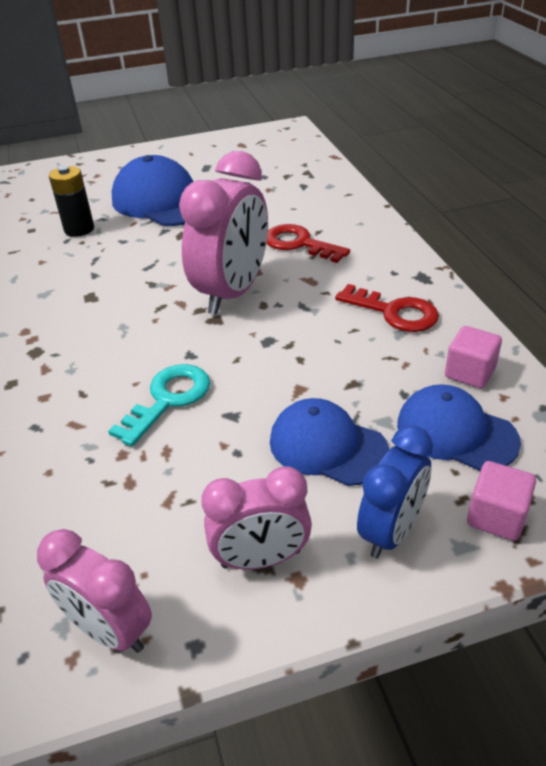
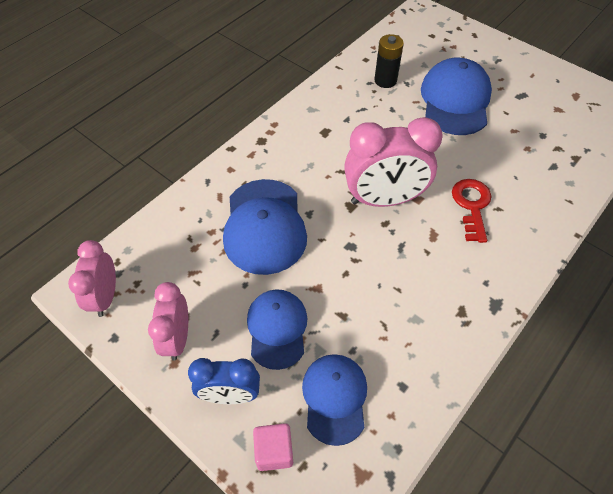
camera: 55 degrees right, 15 degrees up
(168, 399) = (264, 226): turquoise key -> blue cap
(261, 559) = (177, 338): pink clock -> pink clock turned 45 degrees clockwise
(394, 312) = (436, 305): red key -> none
(470, 372) = (402, 383): pink cube -> none

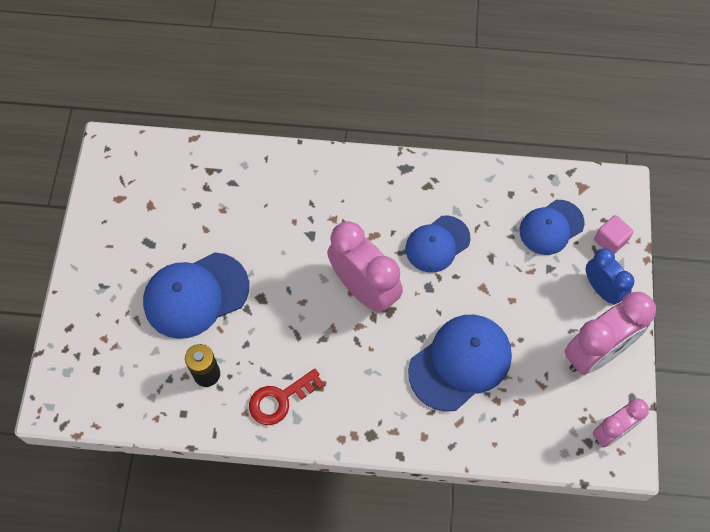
camera: 125 degrees left, 10 degrees up
(177, 338) = (596, 353): pink clock -> pink clock, size x1.65
(277, 329) = (535, 292): blue cap -> blue cap (437, 244)
(472, 206) = (322, 223): red key -> red key (280, 399)

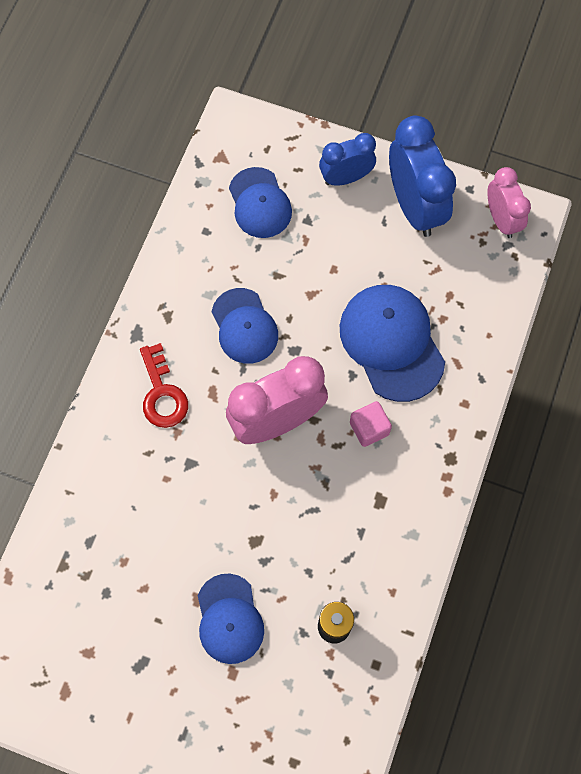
camera: 75 degrees left, 5 degrees up
(195, 295) = (229, 619): blue cap -> blue cap, size x0.65
(280, 399) = (386, 547): red key -> red key (162, 393)
(596, 353) = (415, 206): pink clock -> blue clock
(610, 240) = (293, 151): pink cube -> pink cube (369, 428)

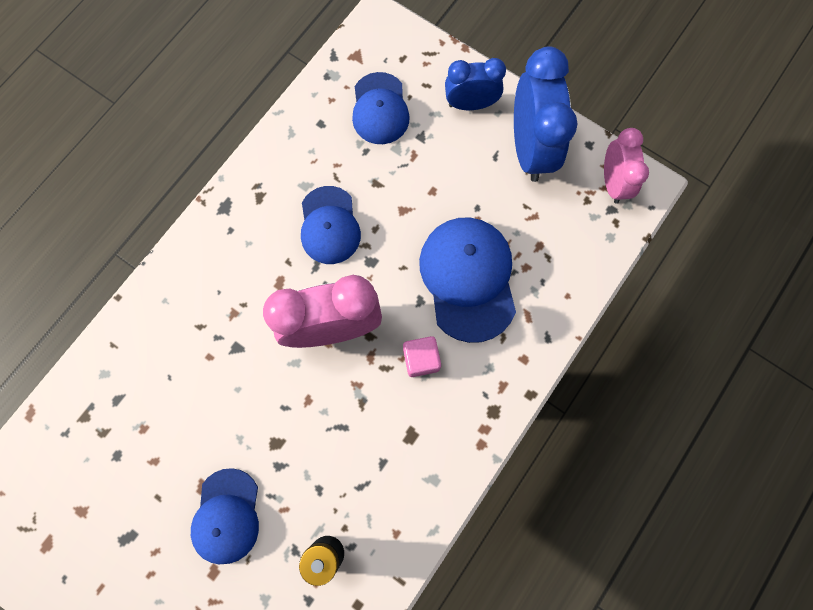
camera: 15 degrees right, 5 degrees up
(162, 393) = (231, 271): red key -> none

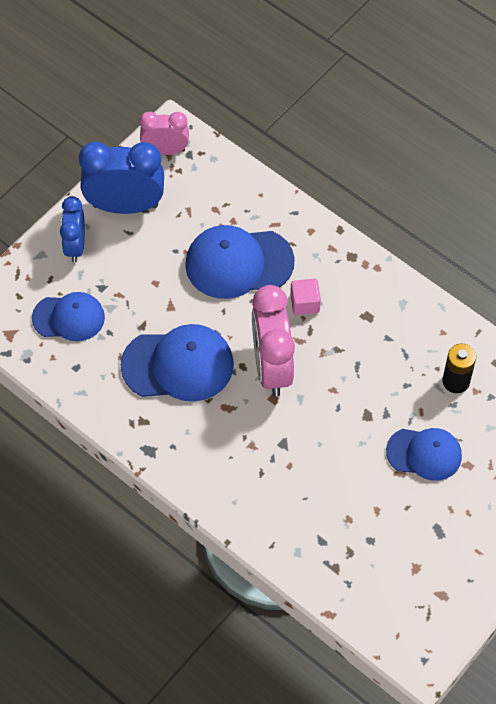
camera: 85 degrees left, 15 degrees down
(329, 225) = (178, 365): blue cap -> blue cap, size x1.53

